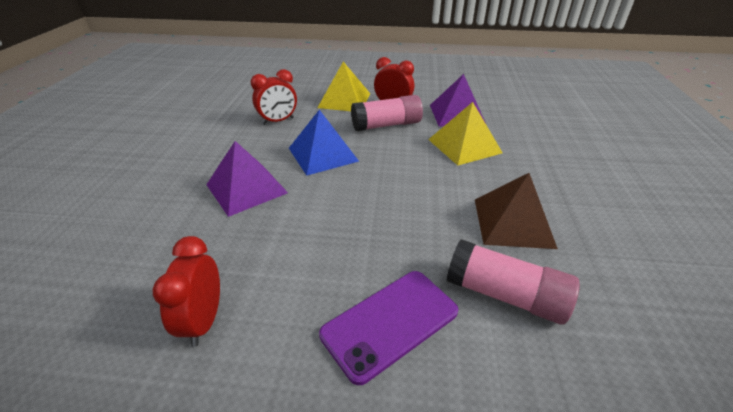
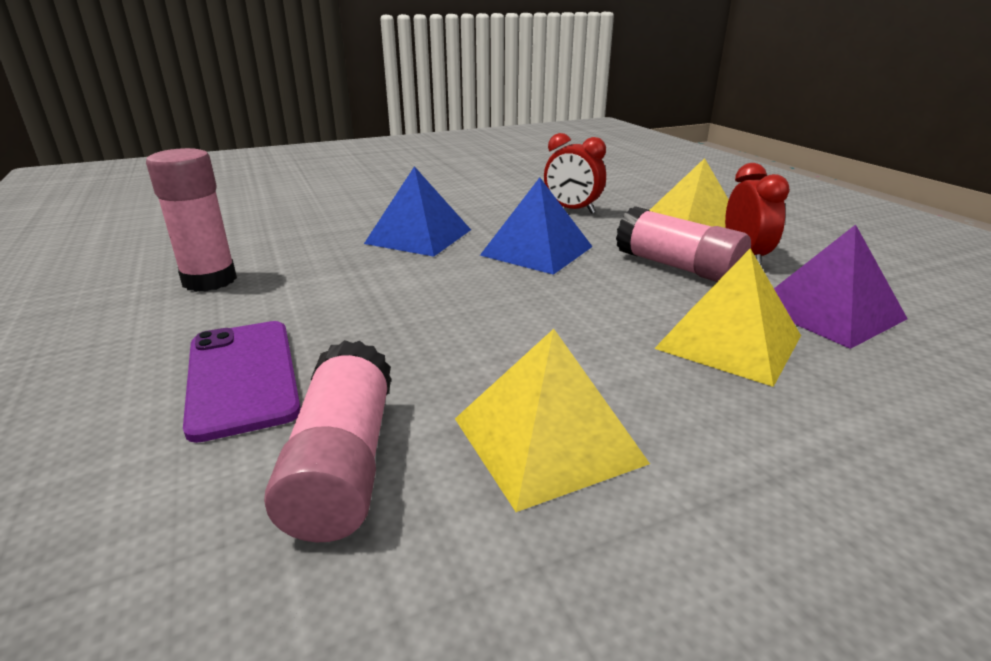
camera: 60 degrees right, 10 degrees down
(204, 320) = (210, 280): red clock -> pink glue stick
(246, 188) = (418, 236): purple pyramid -> blue pyramid
(390, 323) = (242, 377): purple phone -> purple phone turned 45 degrees clockwise
(513, 222) = (547, 440): brown pyramid -> yellow pyramid

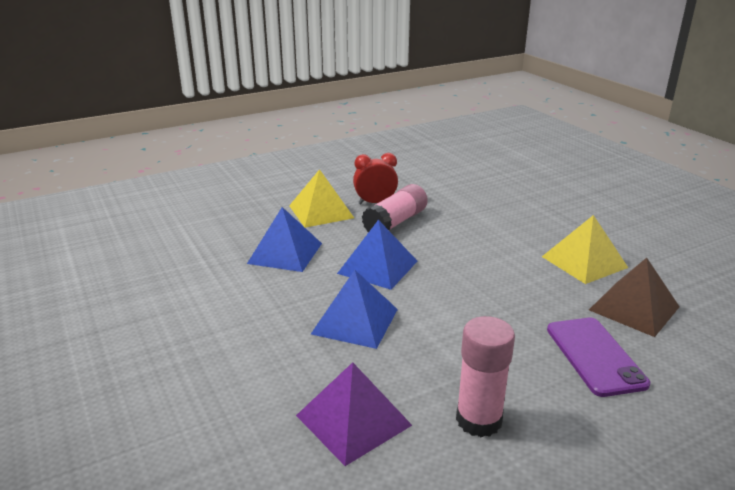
camera: 95 degrees left, 0 degrees up
(242, 377) = (595, 356): purple phone -> purple phone turned 75 degrees counterclockwise
(342, 463) = (634, 308): pink glue stick -> brown pyramid
(572, 210) = (285, 253): red clock -> blue pyramid
(728, 341) = (481, 218): yellow pyramid -> none
(828, 312) = (440, 193): purple pyramid -> purple pyramid (353, 420)

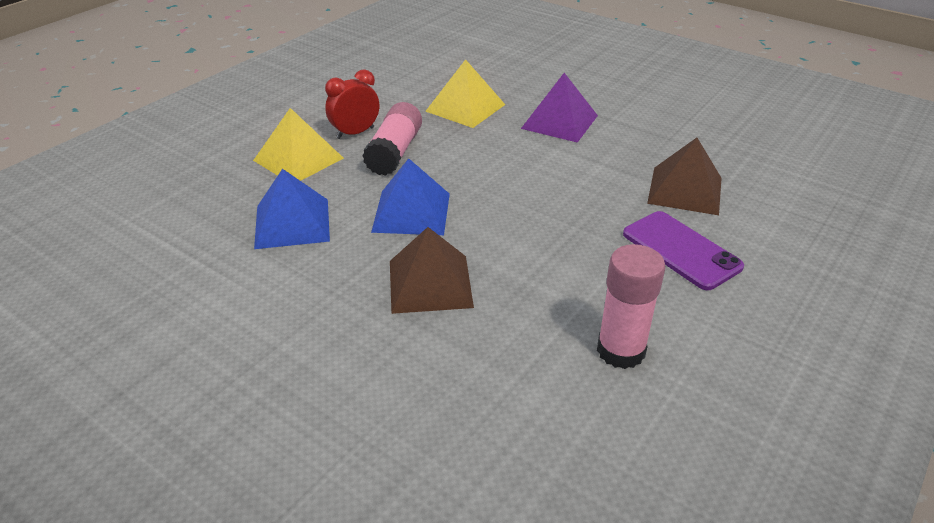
camera: 25 degrees left, 10 degrees up
(353, 420) = (503, 394): purple pyramid -> purple pyramid (559, 121)
(355, 321) = (430, 283): blue pyramid -> brown pyramid
(584, 262) = (613, 152): yellow pyramid -> yellow pyramid (465, 107)

